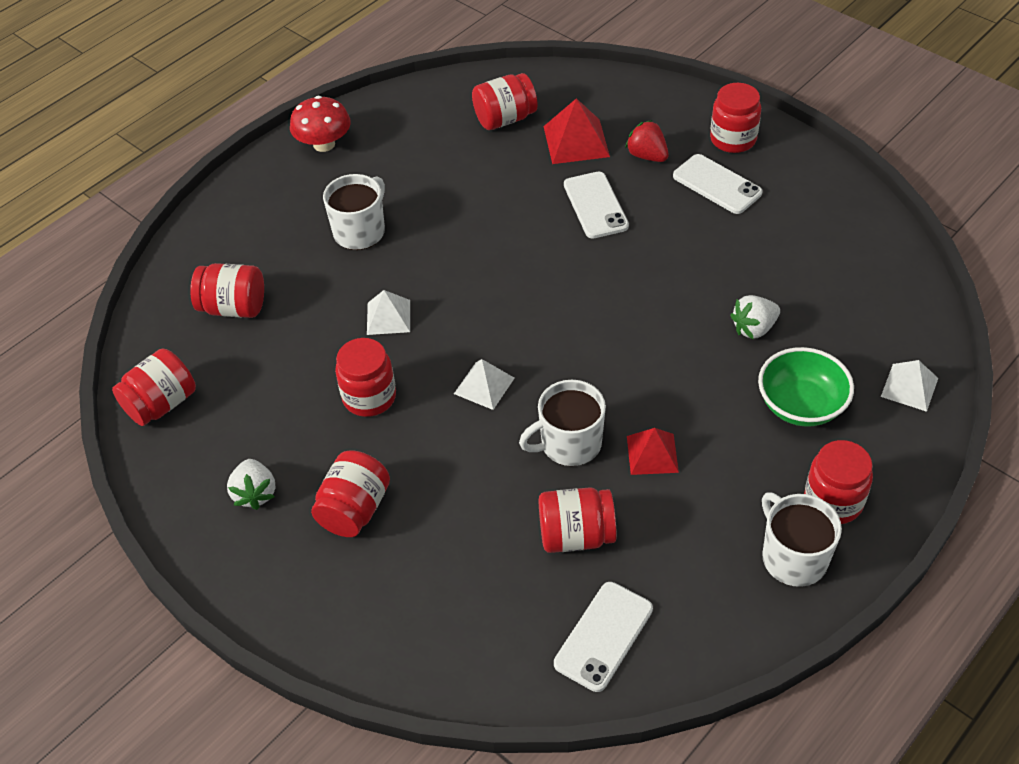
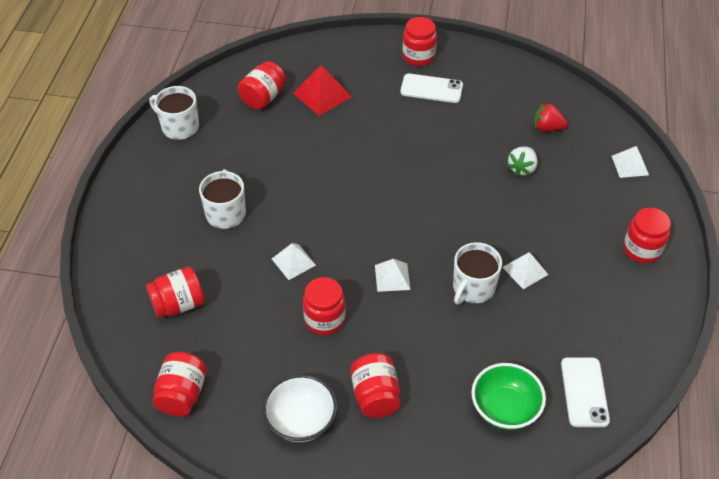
camera: 35 degrees left, 0 degrees up
(255, 493) = (301, 420): white strawberry -> white bowl
(324, 144) = (149, 164): red mushroom -> none
(576, 535) = (521, 341): red jar -> none
(595, 205) = (368, 132): white phone -> none
(647, 156) = (375, 87): red strawberry -> red strawberry (547, 128)
(652, 454) = (525, 270): red pyramid -> white pyramid
(793, 557) = (646, 292): white mug -> white mug (179, 127)
(801, 405) = (582, 202): green bowl -> green bowl (505, 408)

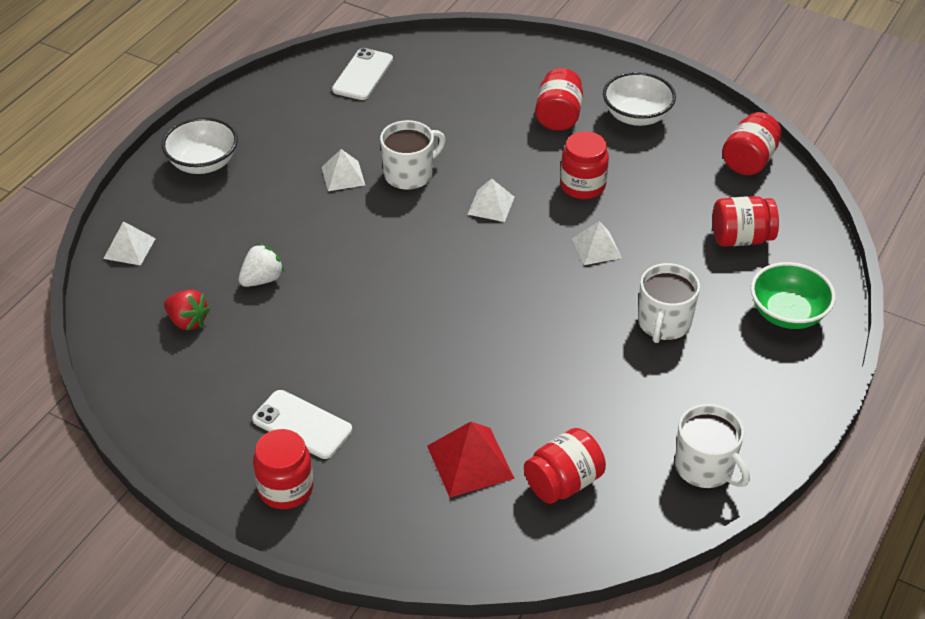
camera: 160 degrees left, 5 degrees down
(505, 408) = (443, 81): green bowl -> green bowl (787, 313)
(642, 249) = (203, 163): red jar -> white bowl

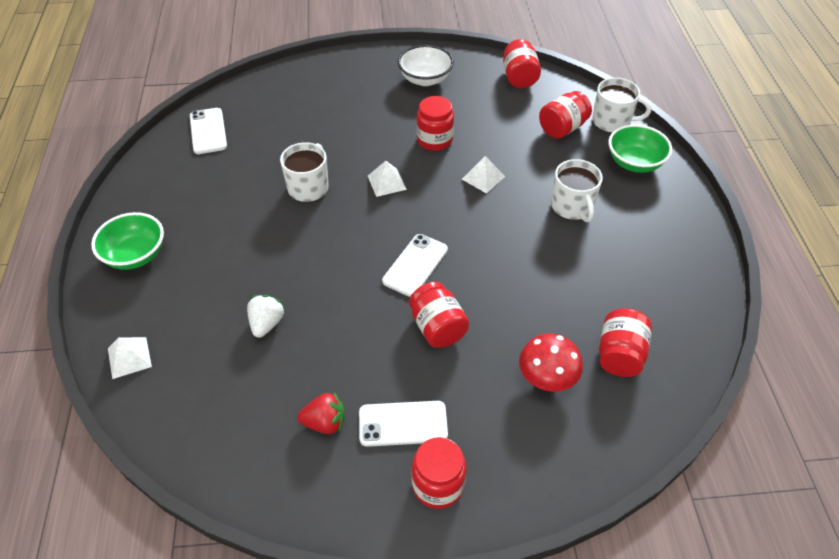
camera: 35 degrees left, 5 degrees up
(187, 321) = (234, 392): red strawberry -> red strawberry (325, 423)
(203, 163) = (135, 255): white bowl -> green bowl
(343, 176) = (259, 212): white pyramid -> none
(443, 297) = (415, 265): none -> white phone
(470, 461) = (547, 377): red pyramid -> red mushroom
(558, 116) = (375, 101): red jar -> red jar (437, 327)
(705, 467) = (689, 290): white mug -> white mug (612, 122)

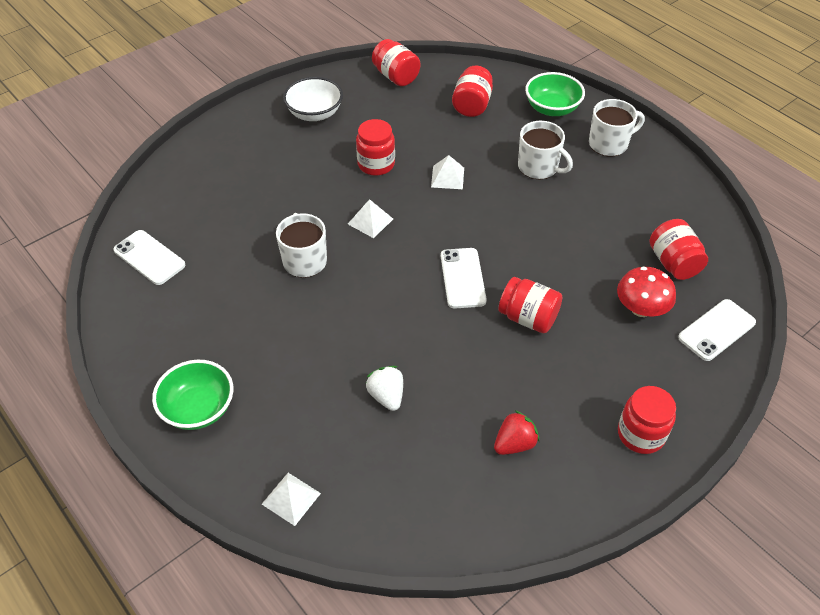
camera: 35 degrees left, 0 degrees up
(403, 424) = (573, 406): white phone -> white phone (717, 330)
(612, 122) = (505, 82): white mug -> white mug (609, 144)

